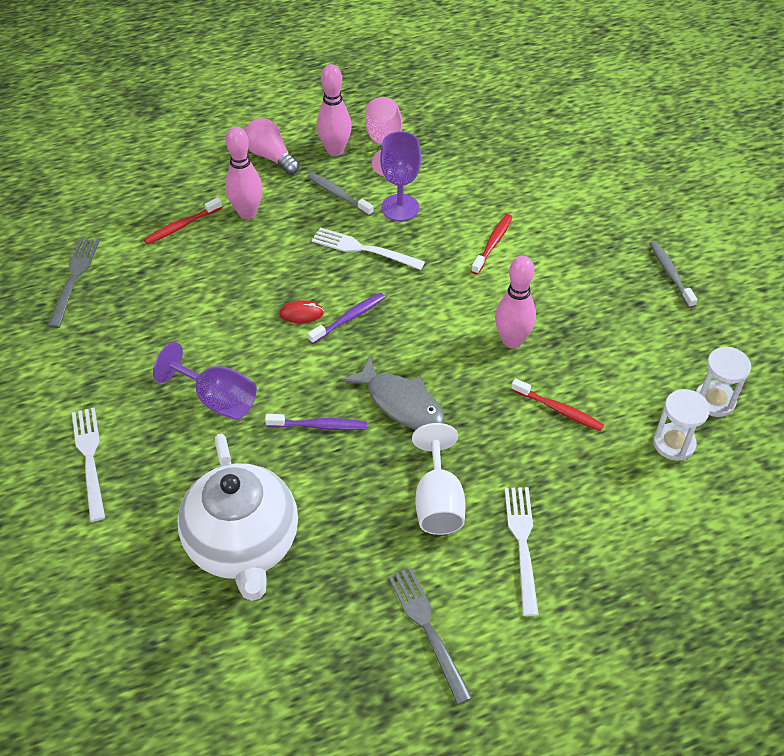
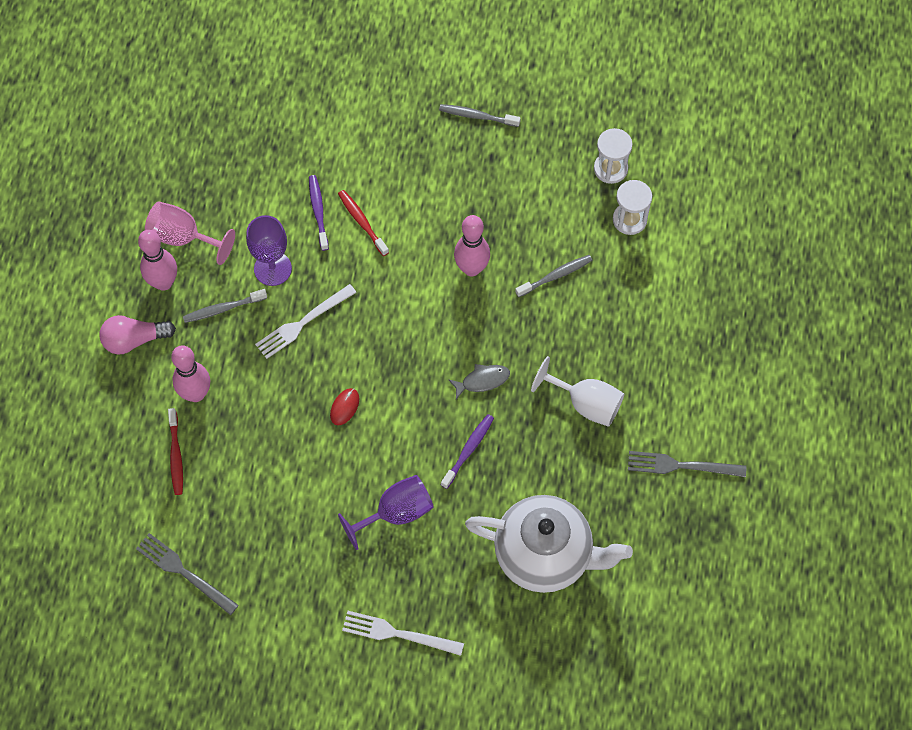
camera: 60 degrees left, 15 degrees up
(348, 318) = (373, 374): purple toothbrush -> purple toothbrush (318, 212)
(401, 403) = (482, 380): grey fish -> grey fish, size x0.61
(522, 544) = (651, 368): white fork -> none
(558, 409) = (555, 276): red toothbrush -> grey toothbrush

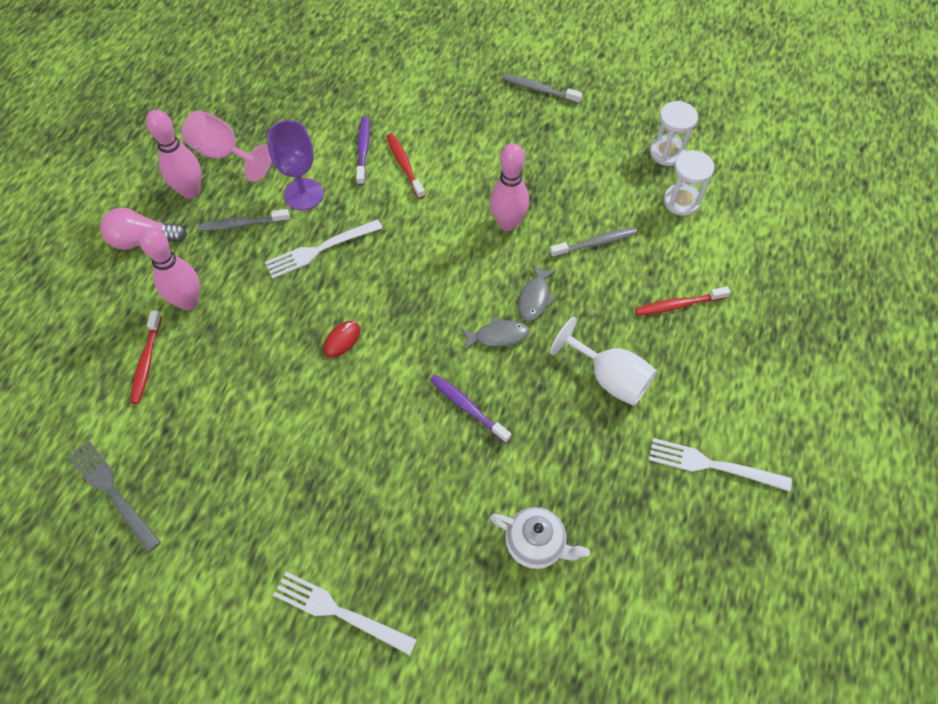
camera: 10 degrees right, 5 degrees down
(396, 513) = (371, 464): purple goblet -> none
(468, 450) = (468, 408): purple toothbrush -> purple toothbrush turned 90 degrees counterclockwise
(509, 339) = (535, 298): none -> grey fish
(545, 554) = (536, 544): white teapot -> white teapot, size x0.51
(638, 325) = (678, 305): none -> red toothbrush
(681, 465) = (712, 465): grey fork -> white fork

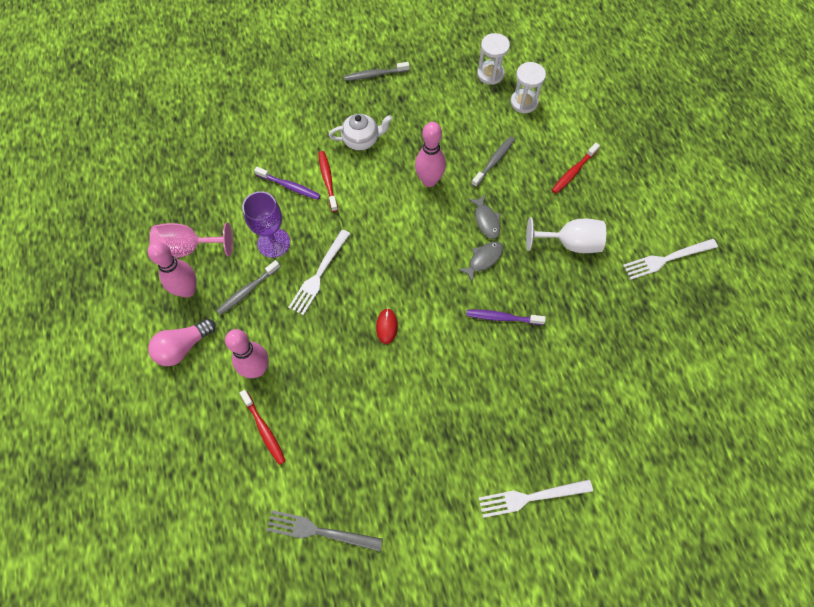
camera: 35 degrees left, 5 degrees up
(363, 150) = (289, 186): purple toothbrush -> purple toothbrush turned 150 degrees clockwise
(404, 165) = (328, 180): red toothbrush -> red toothbrush turned 45 degrees clockwise
(536, 544) = (608, 373): white teapot -> white teapot (361, 140)

